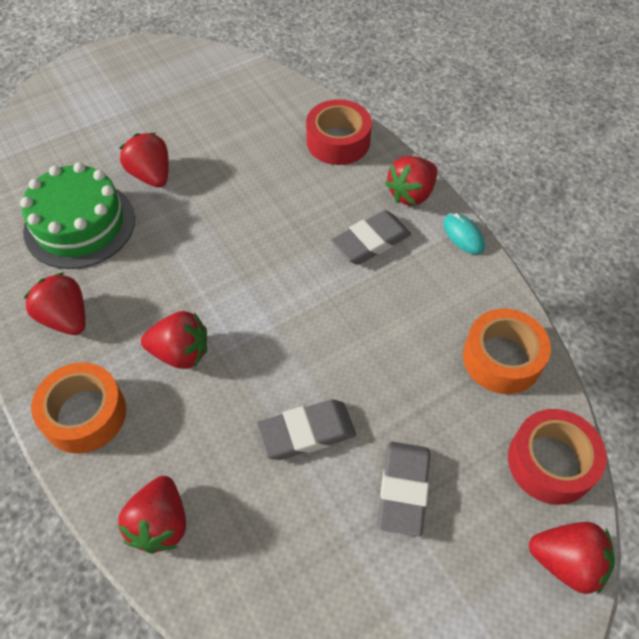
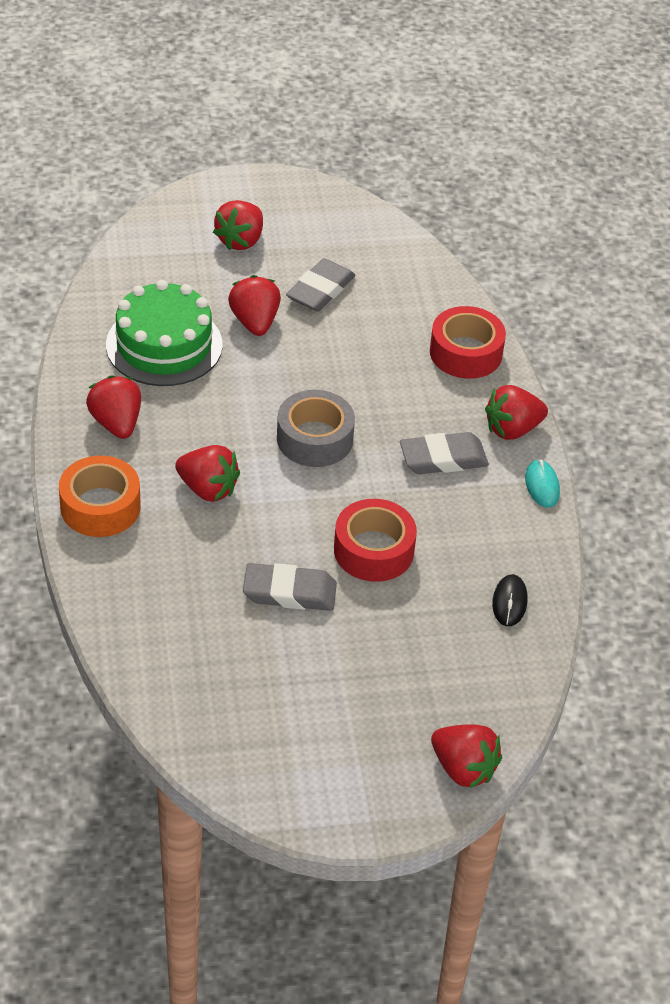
camera: 20 degrees right, 10 degrees down
(160, 524) = (128, 610): red strawberry -> red strawberry (240, 240)
(254, 264) = (315, 439): none -> grey tape
(403, 489) = (351, 665): grey eraser -> grey eraser (320, 290)
(502, 358) = (509, 602): orange tape -> black mouse
(550, 462) = (500, 696): red tape -> red tape (373, 550)

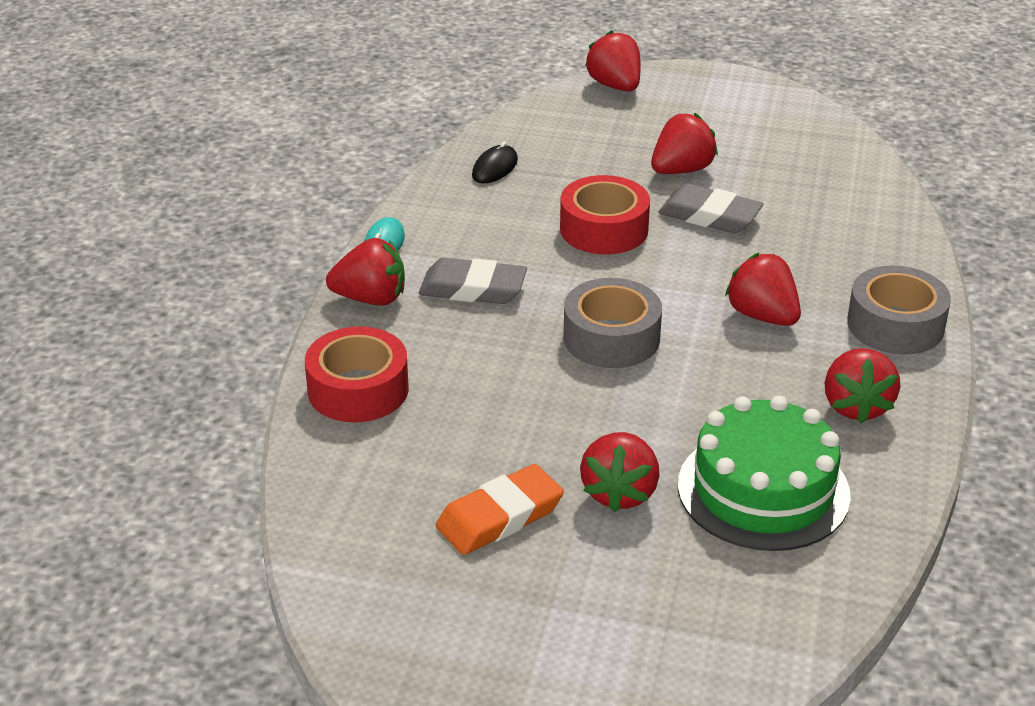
camera: 155 degrees left, 10 degrees down
(100, 506) = (895, 325): orange tape -> grey tape
(240, 240) = (582, 629): red strawberry -> red strawberry (681, 170)
(320, 290) = (500, 517): grey eraser -> orange eraser

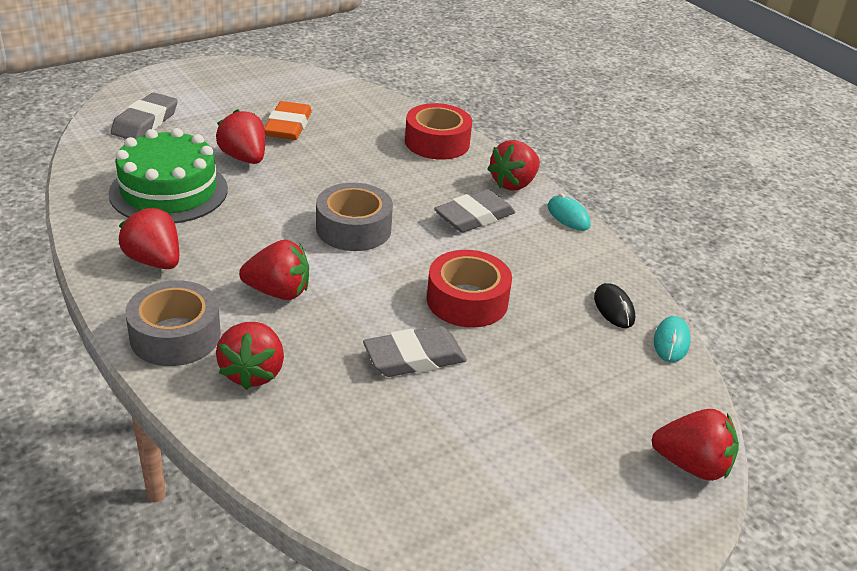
camera: 130 degrees right, 0 degrees up
(496, 133) = (671, 342): none -> turquoise mouse
(681, 170) = (495, 393): red strawberry -> red strawberry (253, 372)
(688, 637) = (145, 122): none -> grey eraser

